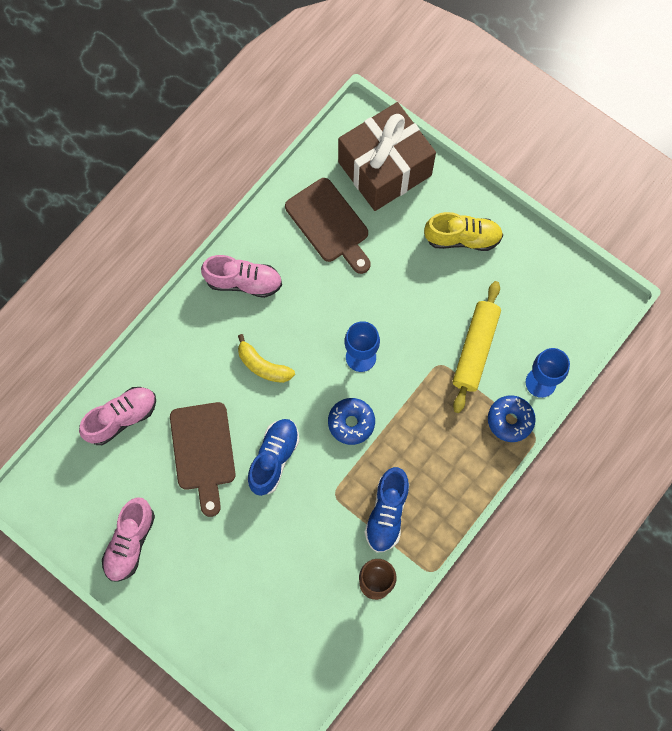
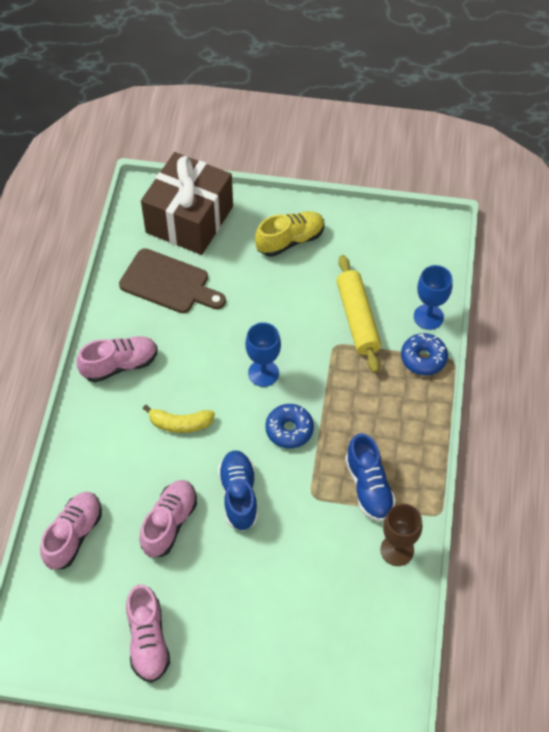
camera: 30 degrees left, 15 degrees down
(203, 451) = (169, 523): brown cutting board -> pink shoe

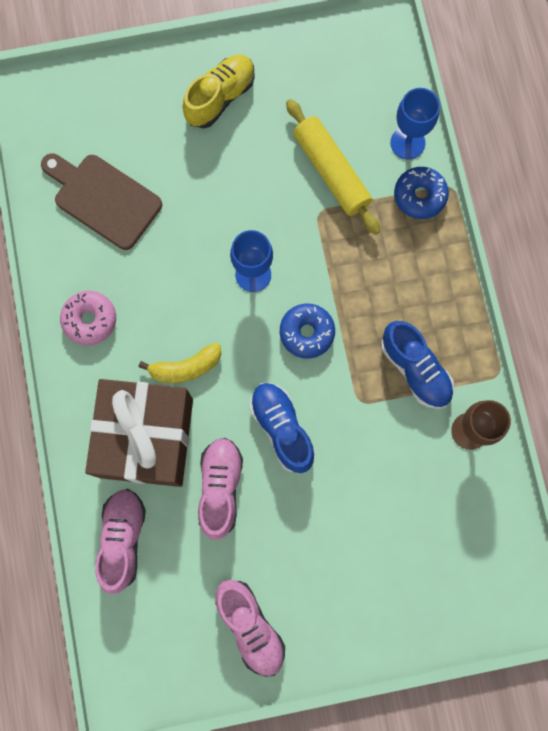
camera: 20 degrees left, 20 degrees up
(120, 365) = (90, 320): pink shoe -> pink donut
(168, 283) = (103, 199): brown cutting board -> brown cutting board turned 150 degrees counterclockwise
(189, 219) = (94, 108): brown gift -> brown gift (146, 438)

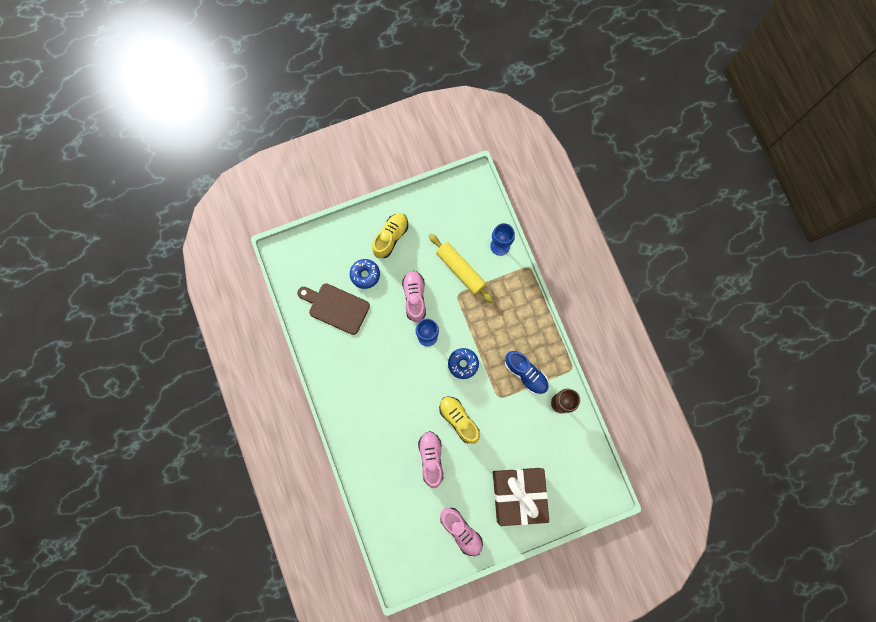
camera: 10 degrees left, 0 degrees up
(90, 320) = (342, 378): pink donut -> none
(123, 539) = (383, 496): pink shoe -> pink shoe (414, 297)
(146, 438) = (385, 438): brown gift -> brown gift (518, 495)
(186, 367) = (400, 395): yellow banana -> none
(282, 428) = (459, 420): blue shoe -> yellow shoe
(419, 196) = (512, 275): blue donut -> blue donut (365, 275)

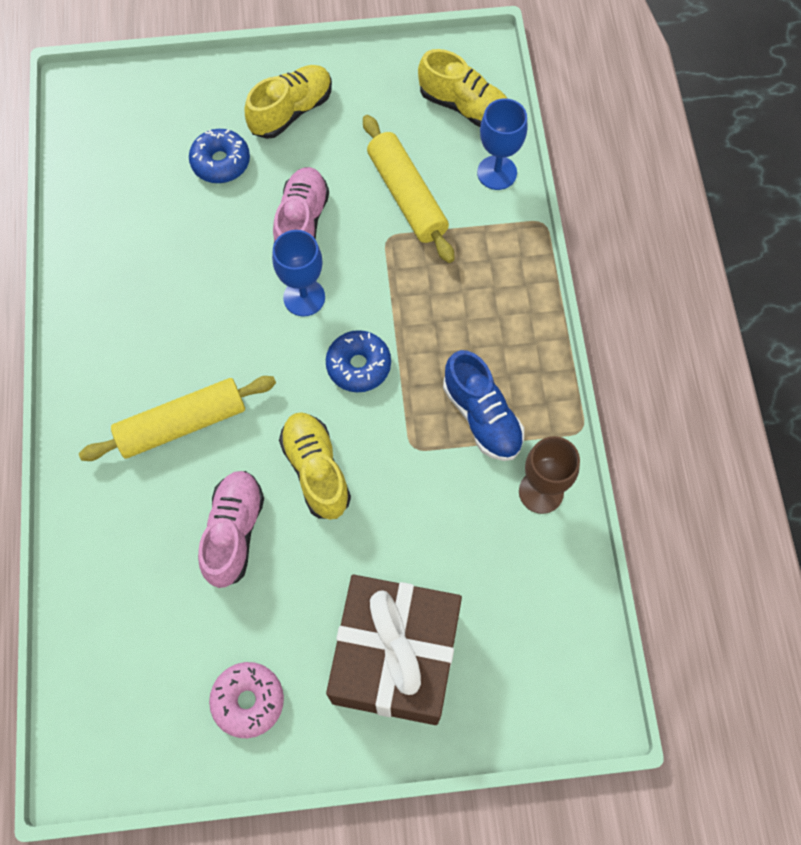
camera: 15 degrees right, 10 degrees down
(336, 307) = (145, 205): brown cutting board -> none
(391, 414) = (182, 424): none -> yellow rolling pin
(461, 531) = (248, 701): pink shoe -> pink donut
(474, 213) = (464, 106): none -> yellow shoe

